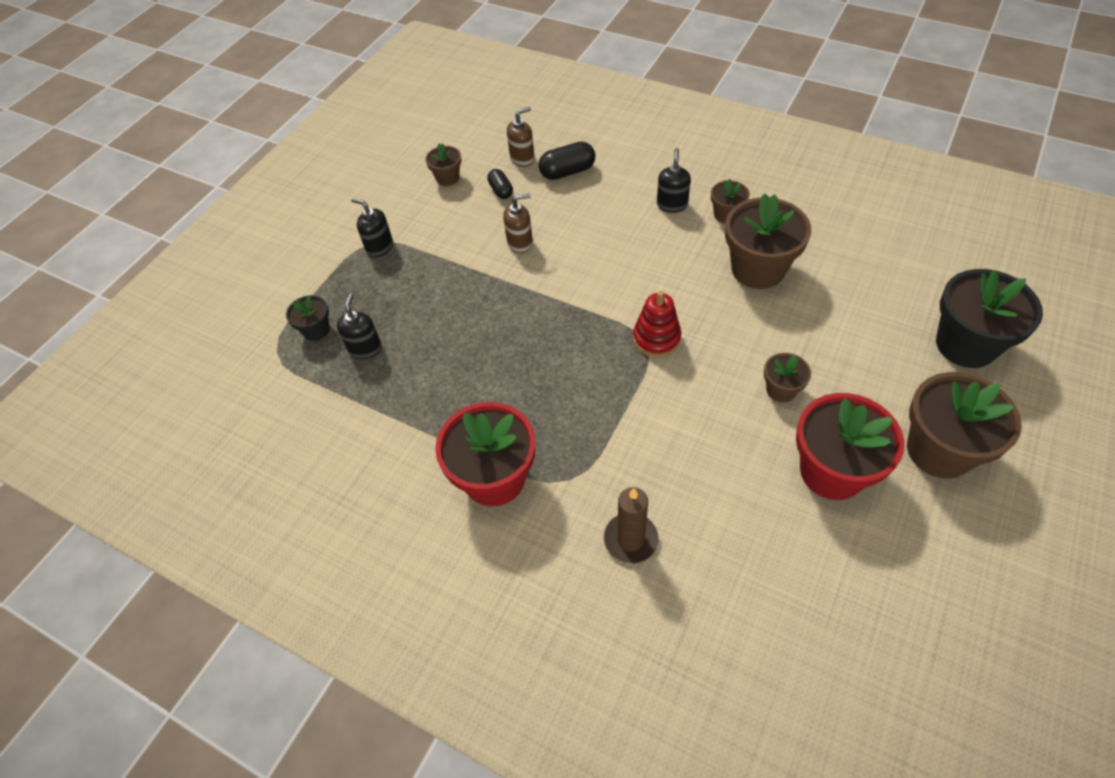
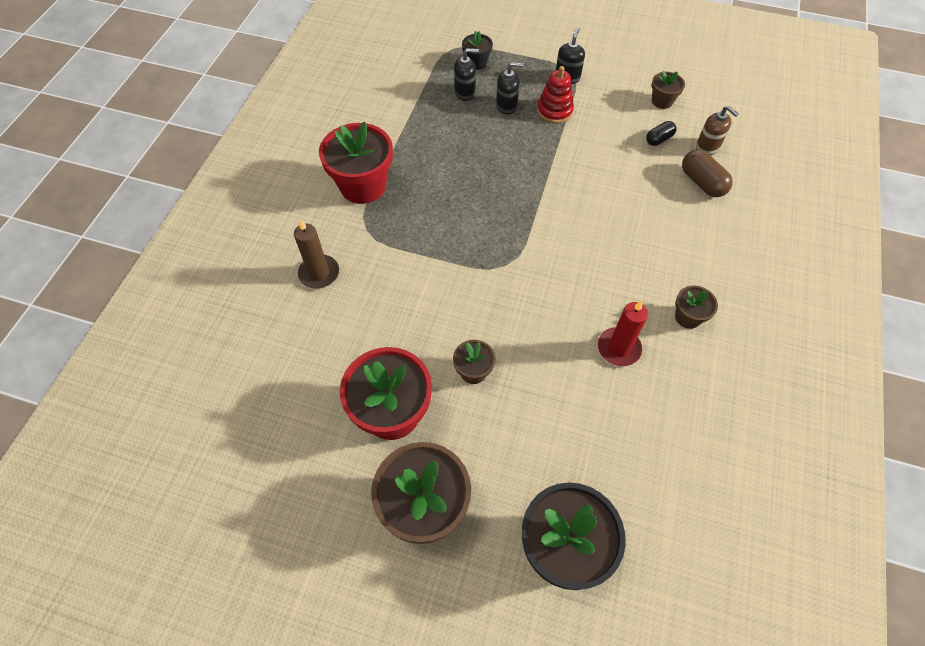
camera: 75 degrees right, 5 degrees up
(520, 243) = (599, 163): brown soap dispenser -> none
(567, 172) = (702, 182): black capsule -> brown capsule
(656, 338) = (513, 272): red stacking toy -> red stacking toy (554, 111)
(672, 205) = (686, 269): black soap dispenser -> black soap dispenser (506, 106)
(758, 269) = (618, 348): brown flower pot -> red candle

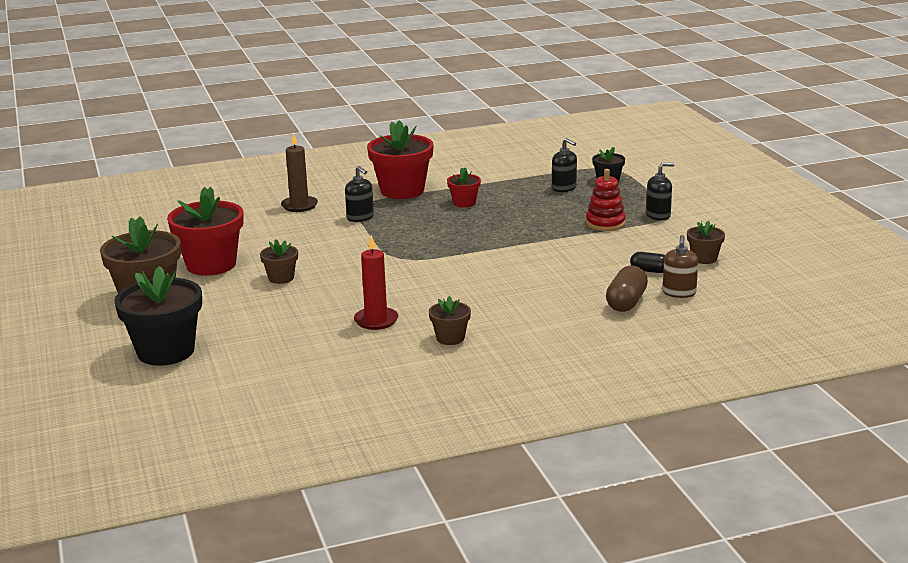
camera: 55 degrees right, 35 degrees down
(432, 163) = (464, 203): none -> red flower pot
(506, 106) = (577, 206): black soap dispenser -> black soap dispenser (360, 217)

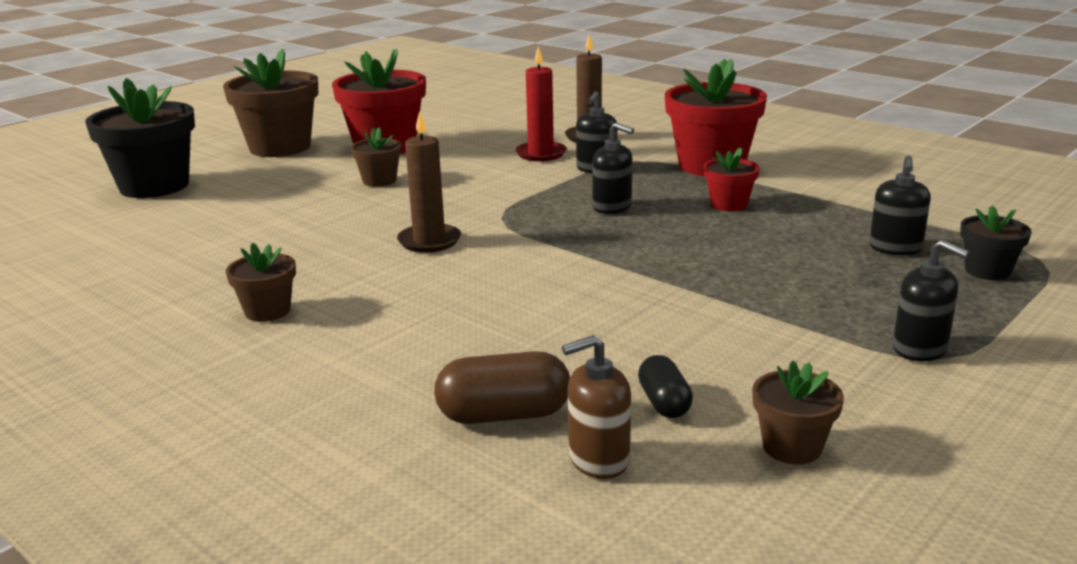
camera: 60 degrees right, 0 degrees up
(376, 320) = (295, 254): red candle -> red candle (541, 154)
(408, 282) = (429, 241): none -> brown candle
(426, 228) = (612, 207): none -> black soap dispenser
(605, 223) = (811, 313): red stacking toy -> none

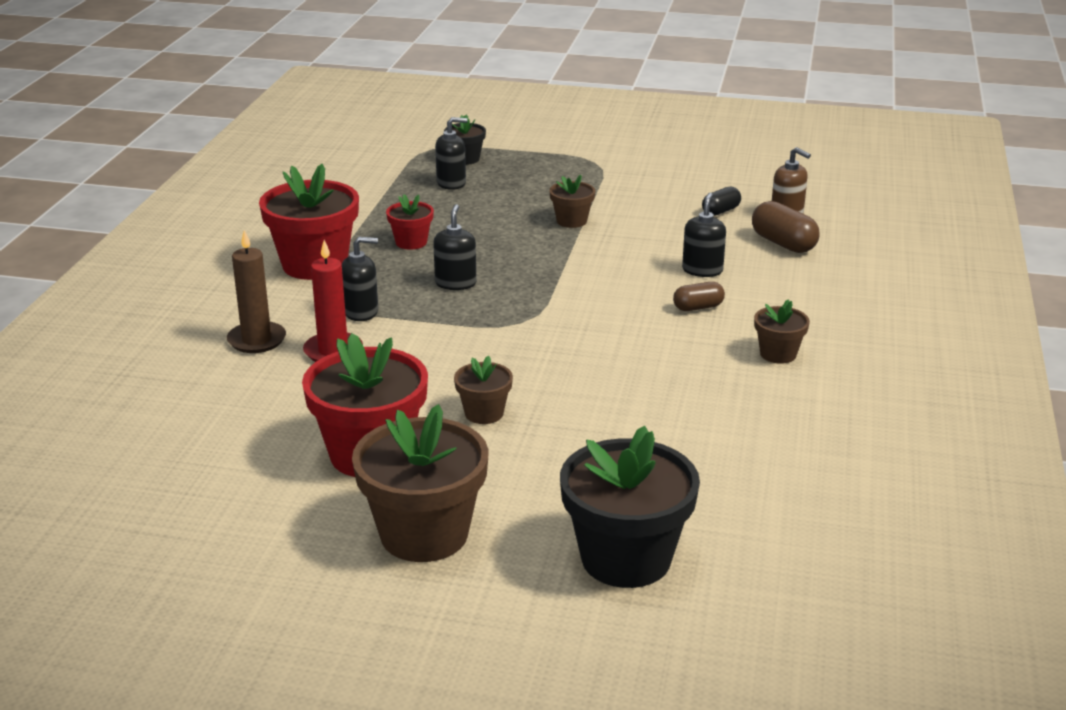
camera: 120 degrees left, 5 degrees up
(416, 300) = (698, 307): none -> brown capsule
(429, 241) = (599, 336): brown candle -> none
(792, 447) = (721, 181): brown flower pot -> brown flower pot (571, 221)
(920, 349) = (591, 166): black soap dispenser -> black soap dispenser (702, 270)

